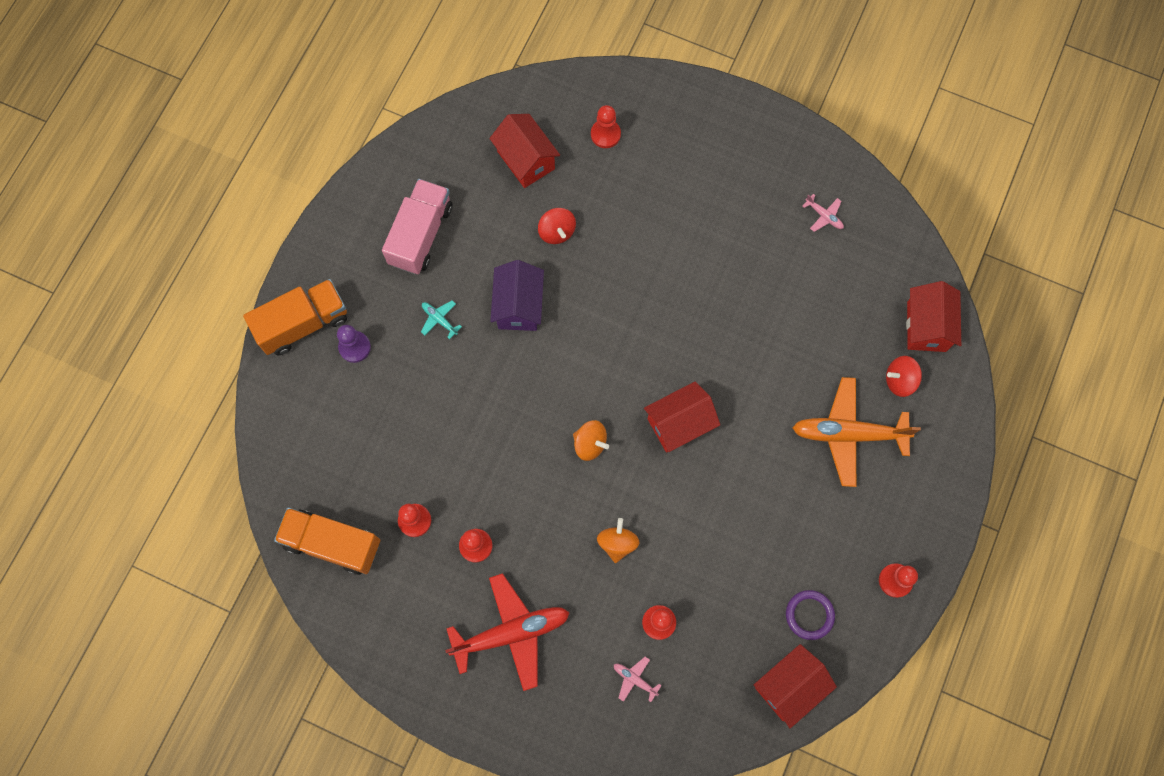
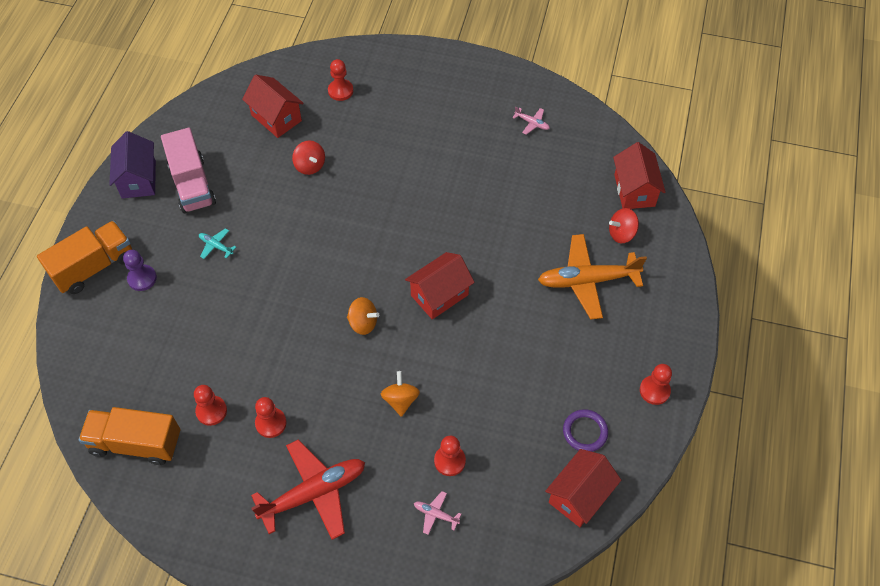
camera: 10 degrees left, 15 degrees down
(421, 235) = (192, 184): pink truck -> pink truck turned 150 degrees clockwise
(519, 306) = (285, 225): purple house -> purple house (139, 179)

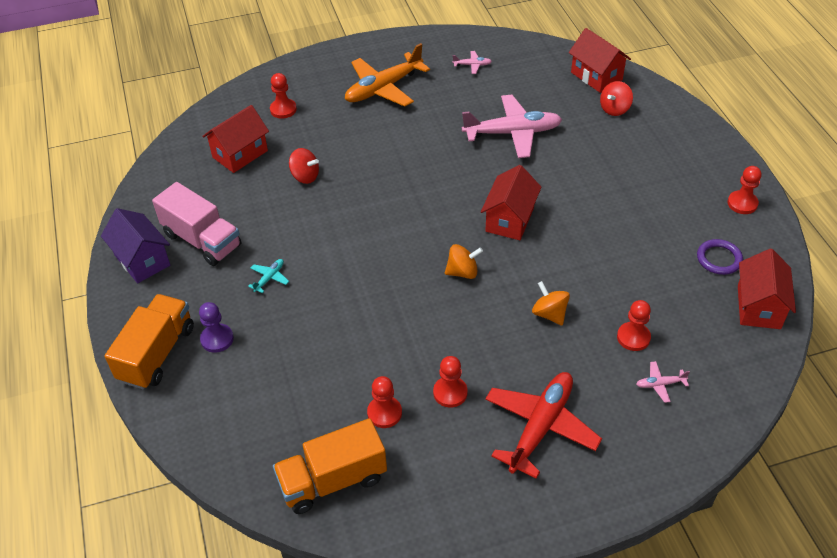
camera: 30 degrees left, 10 degrees down
(216, 246) = (269, 278): turquoise plane -> turquoise plane turned 120 degrees clockwise
(276, 118) = (240, 154): red house -> red house turned 60 degrees counterclockwise
(511, 211) = (512, 133): none -> pink plane
(587, 281) = (619, 153): orange plane -> orange plane (383, 88)

